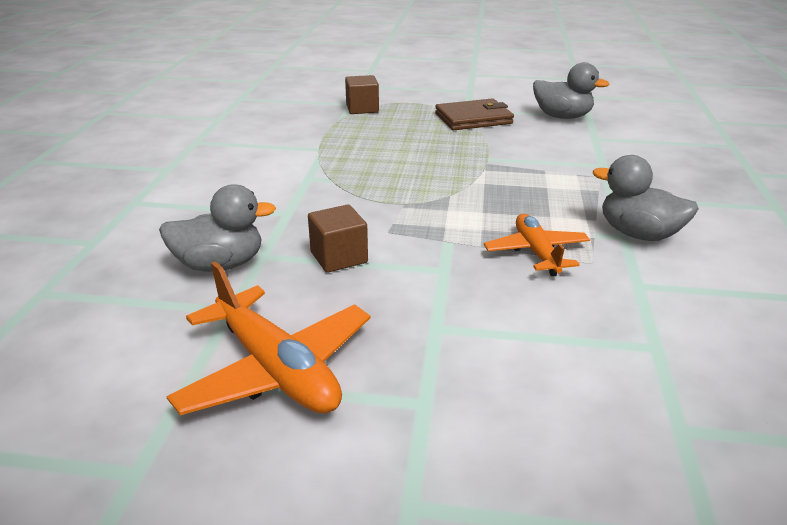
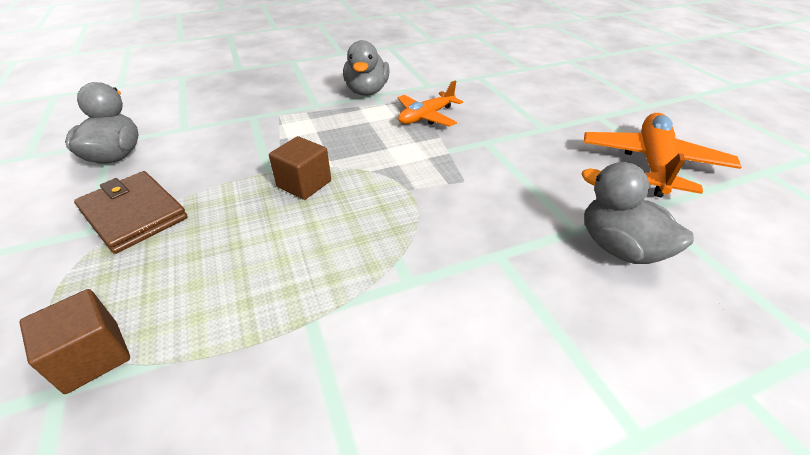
camera: 120 degrees left, 10 degrees up
(339, 257) = (527, 189): brown cube -> brown cube (304, 184)

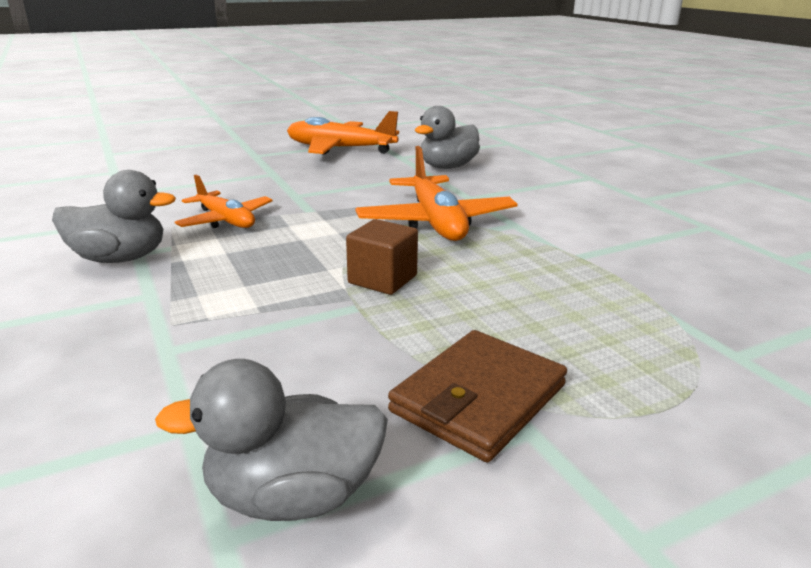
camera: 95 degrees left, 15 degrees down
(92, 356) = (694, 349): brown cube -> none
(418, 220) = (436, 222): none -> orange plane

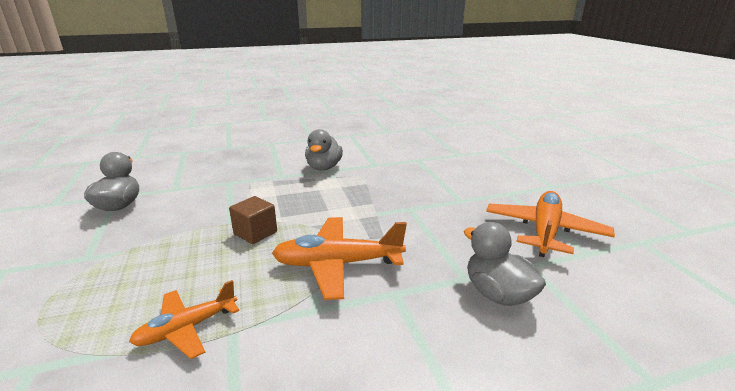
camera: 100 degrees right, 0 degrees up
(226, 220) = (366, 188): orange plane -> orange plane (187, 328)
(478, 398) = (120, 248): brown wallet -> none

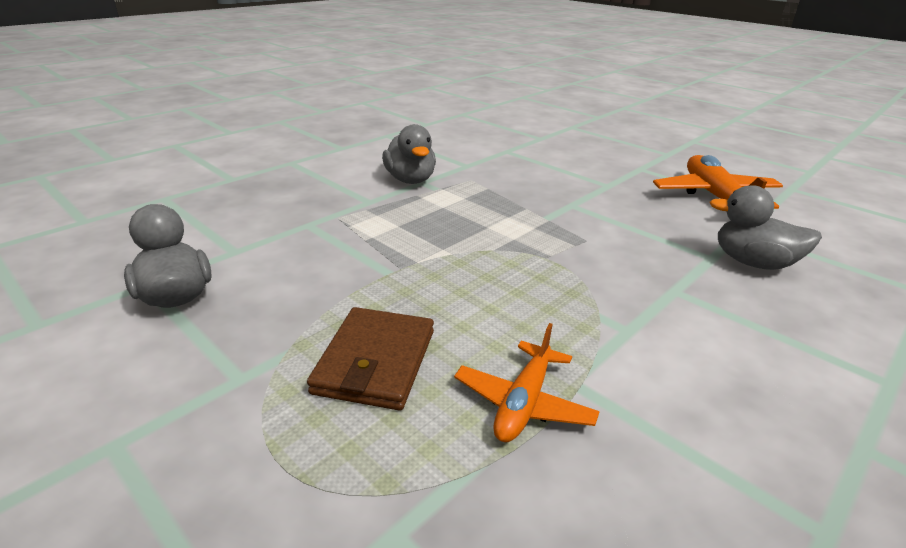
camera: 30 degrees left, 5 degrees up
(151, 272) = (375, 362): none -> brown wallet
(255, 233) = (440, 275): brown cube -> none
(338, 264) = (583, 280): orange plane -> none

